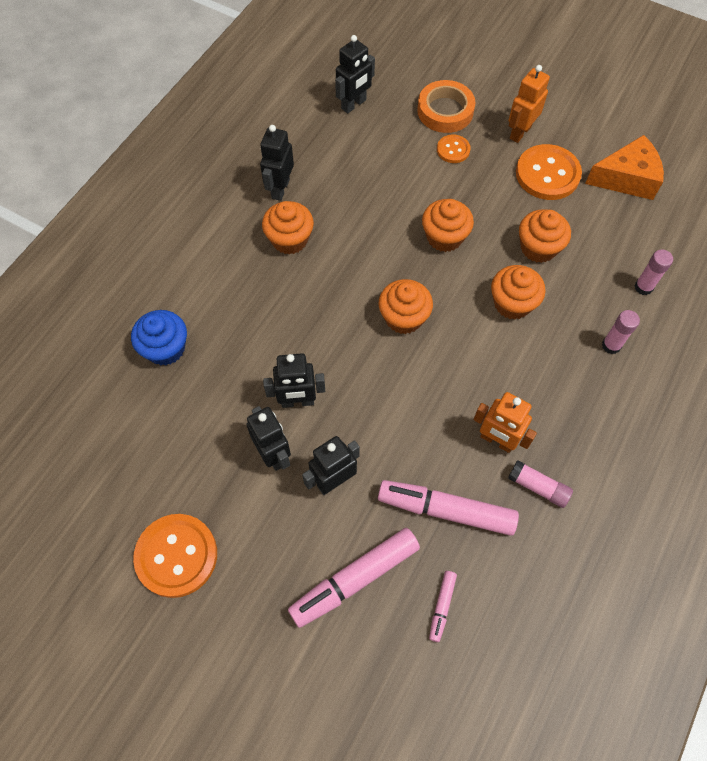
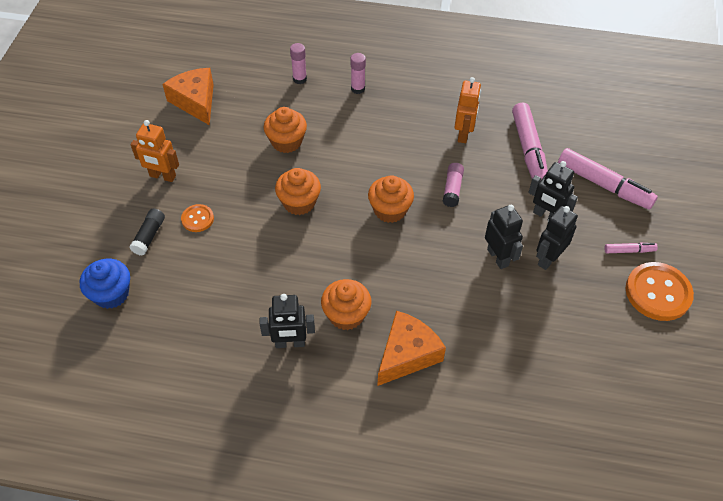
camera: 110 degrees left, 10 degrees down
(165, 348) = (502, 372): blue cupcake -> blue cupcake (111, 294)
(224, 275) = (407, 354): none -> orange cheese
(354, 104) = (158, 314): black robot -> none
(442, 606) = (590, 138): pink marker -> pink marker (629, 250)
(445, 111) = (149, 236): orange tape -> black glue stick
(512, 303) = (346, 147): orange cupcake -> none
(538, 487) = (484, 108): pink glue stick -> pink glue stick (452, 189)
(547, 174) = (206, 149): orange button -> none

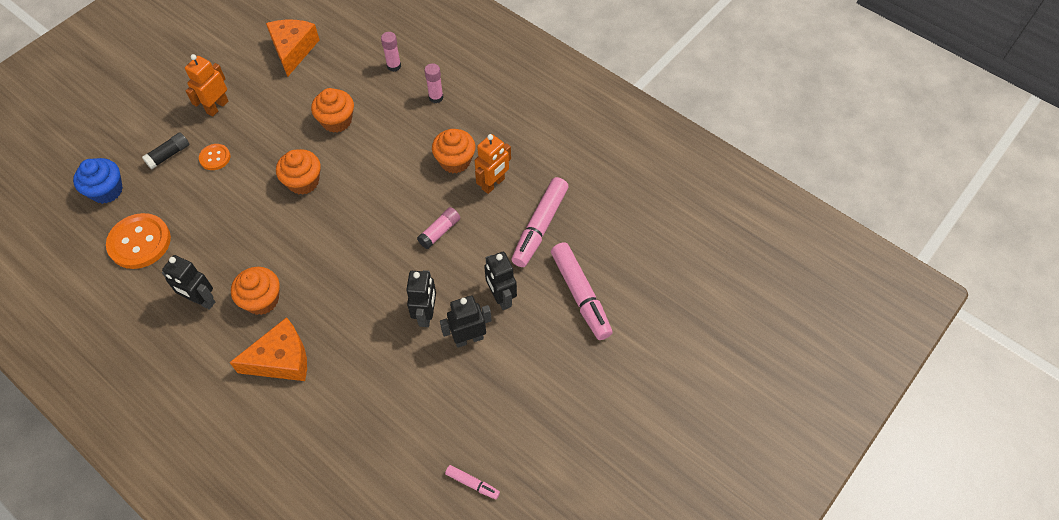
camera: 30 degrees right, 5 degrees up
(162, 176) = (217, 107): orange robot -> orange robot turned 75 degrees clockwise
(390, 210) = (371, 225): orange cupcake -> orange cupcake (455, 161)
(629, 250) = (548, 369): pink marker -> pink marker (472, 483)
(658, 293) = (540, 422): orange button -> orange button (139, 242)

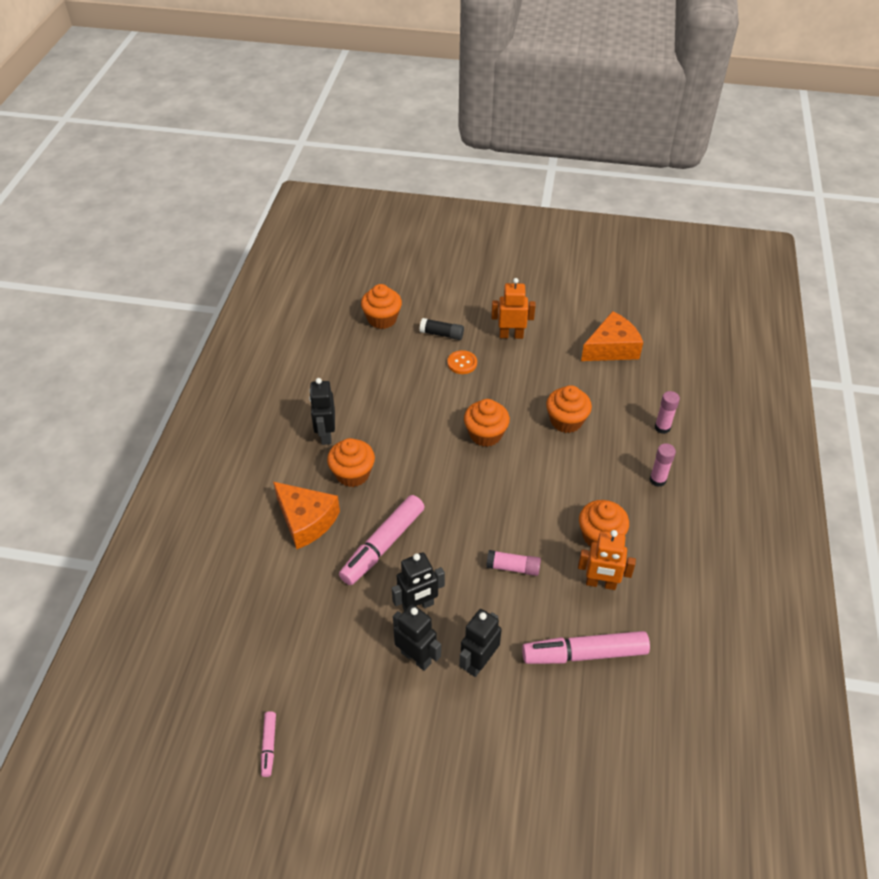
camera: 60 degrees right, 10 degrees down
(107, 190) = (382, 319): blue cupcake -> orange cupcake
(139, 242) = (351, 365): orange button -> none
(580, 294) = (533, 737): pink marker -> pink marker (383, 545)

